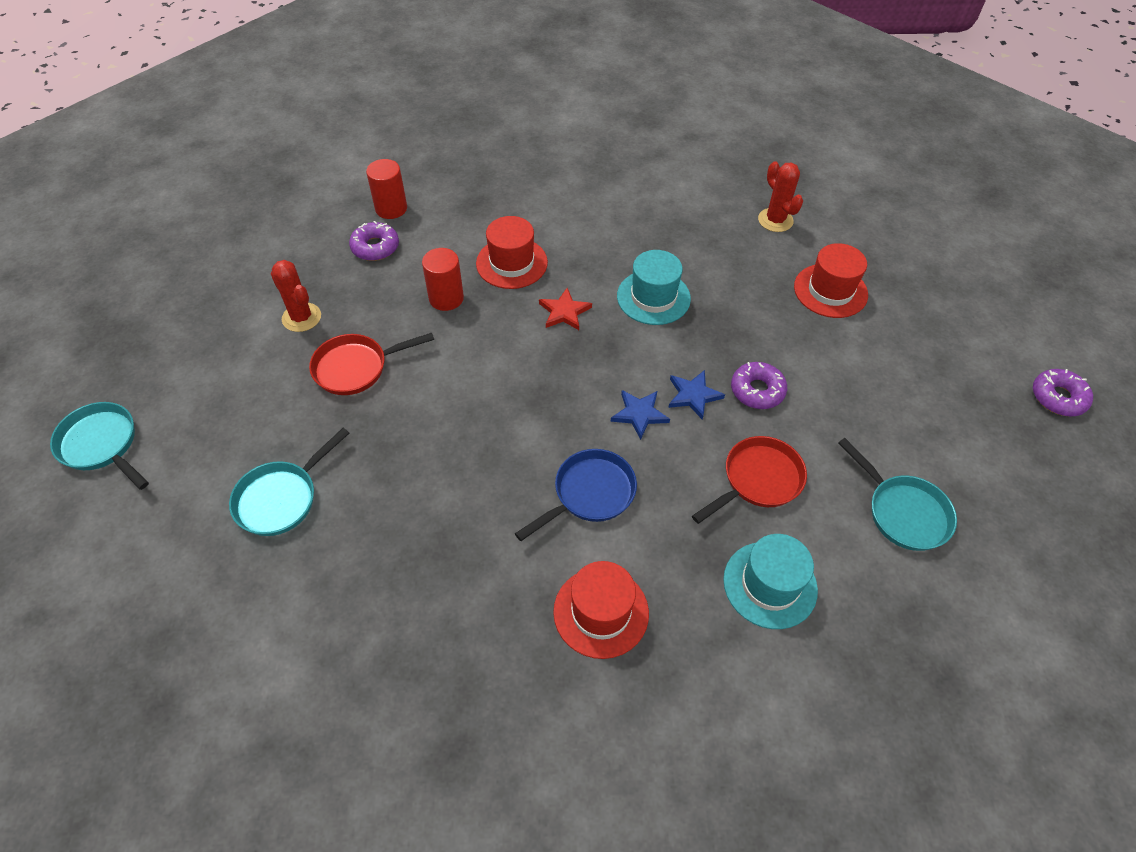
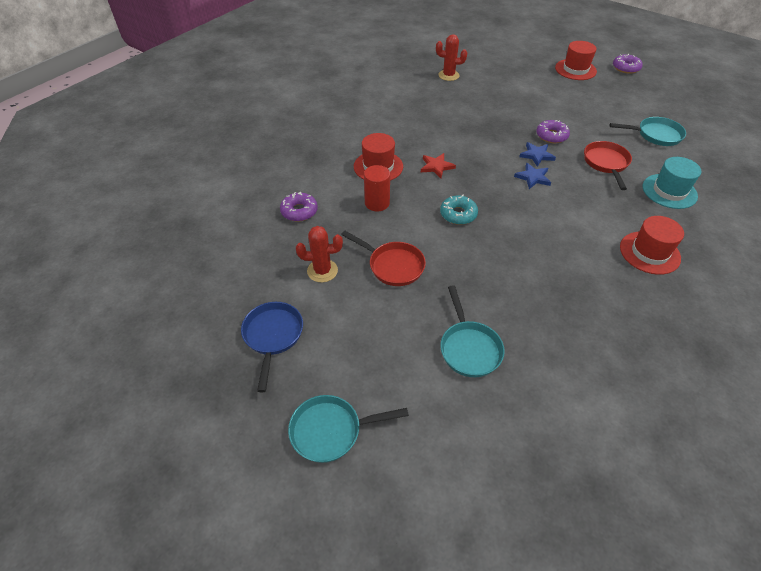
camera: 50 degrees left, 5 degrees down
(356, 368) = (393, 265): red pan -> red pan turned 75 degrees counterclockwise
(391, 208) = (274, 189): red cylinder -> none
(493, 378) = (458, 214): none -> turquoise donut
(590, 494) = (571, 219): blue pan -> blue pan (273, 336)
(653, 297) = (458, 134): turquoise hat -> none
(830, 291) = (510, 85): red hat -> red hat (575, 69)

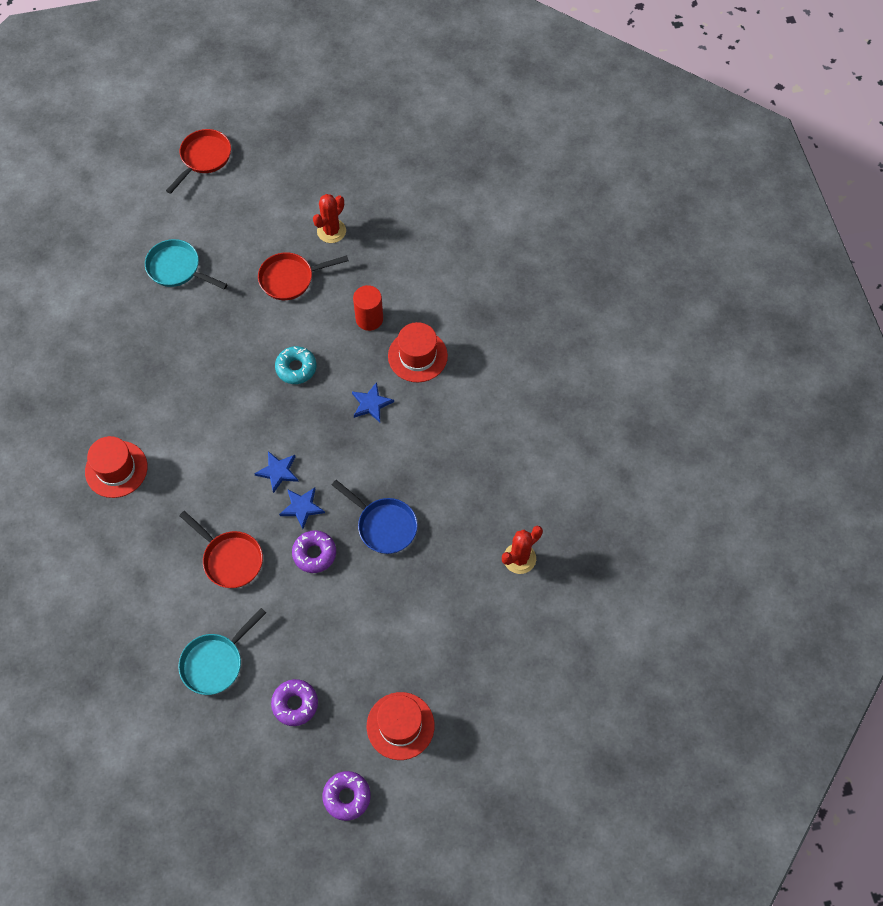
camera: 130 degrees right, 15 degrees up
(273, 336) = (301, 168): blue pan -> blue pan (384, 525)
(299, 211) = (414, 257): purple donut -> purple donut (295, 704)
(331, 431) = (204, 158): turquoise pan -> red pan
(436, 166) = (371, 404): red star -> blue star
(669, 191) = (146, 571): turquoise hat -> none

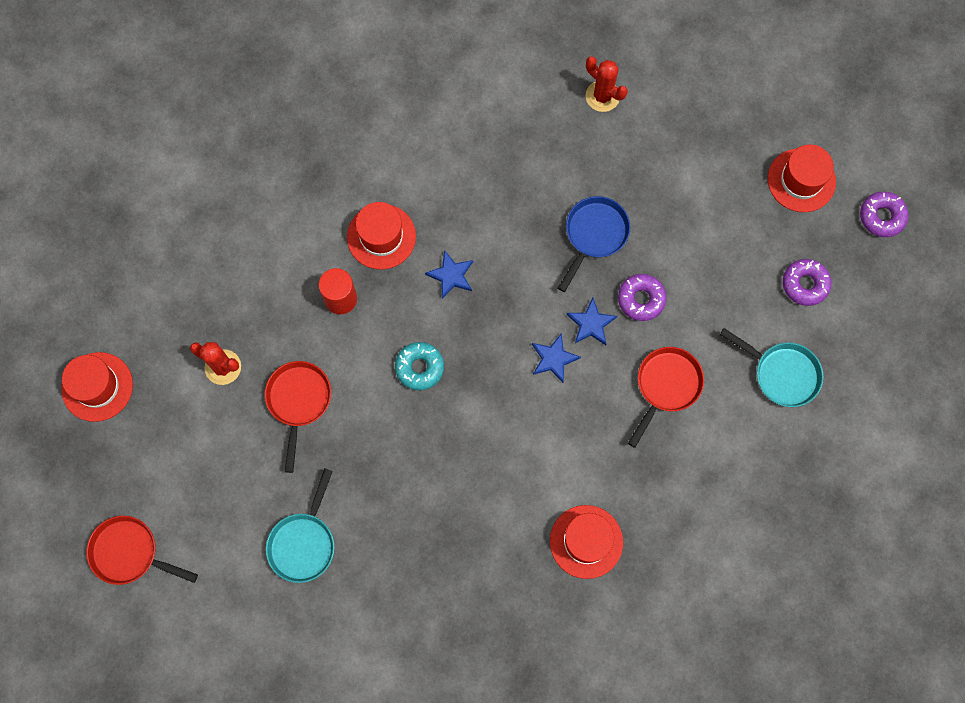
camera: 100 degrees left, 10 degrees up
(290, 279) = (298, 401): red pan -> red pan turned 150 degrees counterclockwise
(336, 149) = (97, 387): none -> red hat

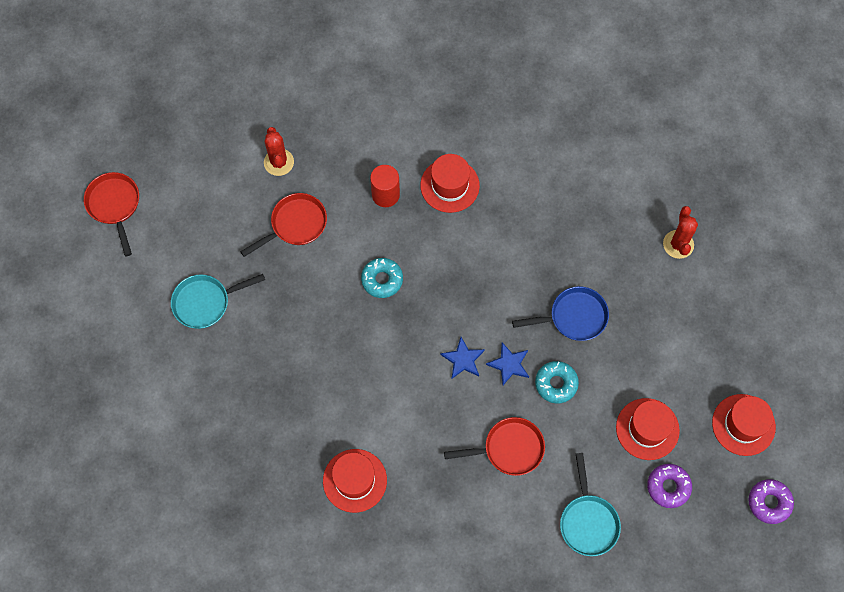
camera: 50 degrees right, 5 degrees down
(97, 387) = (203, 101): red hat -> red hat (647, 429)
(451, 275) = (462, 249): blue star -> none
(641, 299) = (556, 384): purple donut -> turquoise donut

